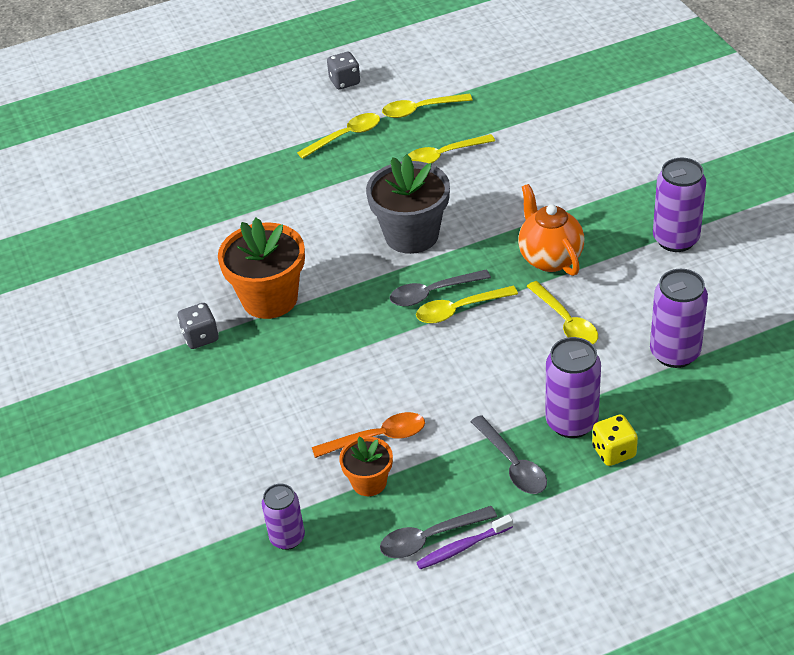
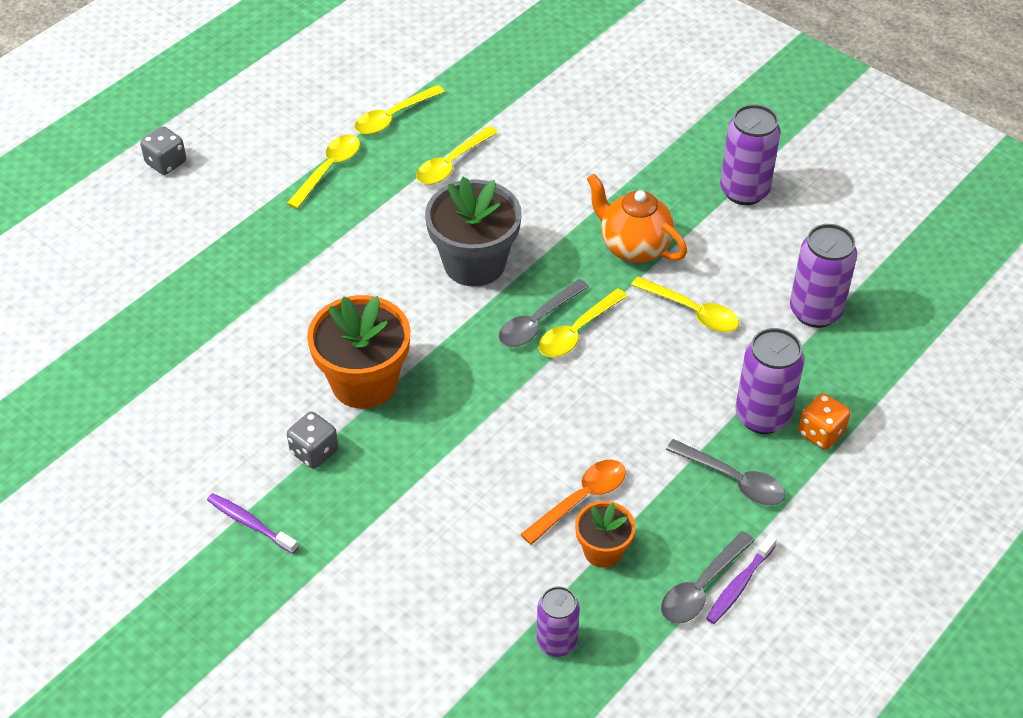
camera: 30 degrees left, 5 degrees up
(122, 373) = (250, 523): none -> purple toothbrush
(344, 82) = (286, 105): grey dice -> grey dice (166, 163)
(613, 452) = (821, 433): yellow dice -> orange dice

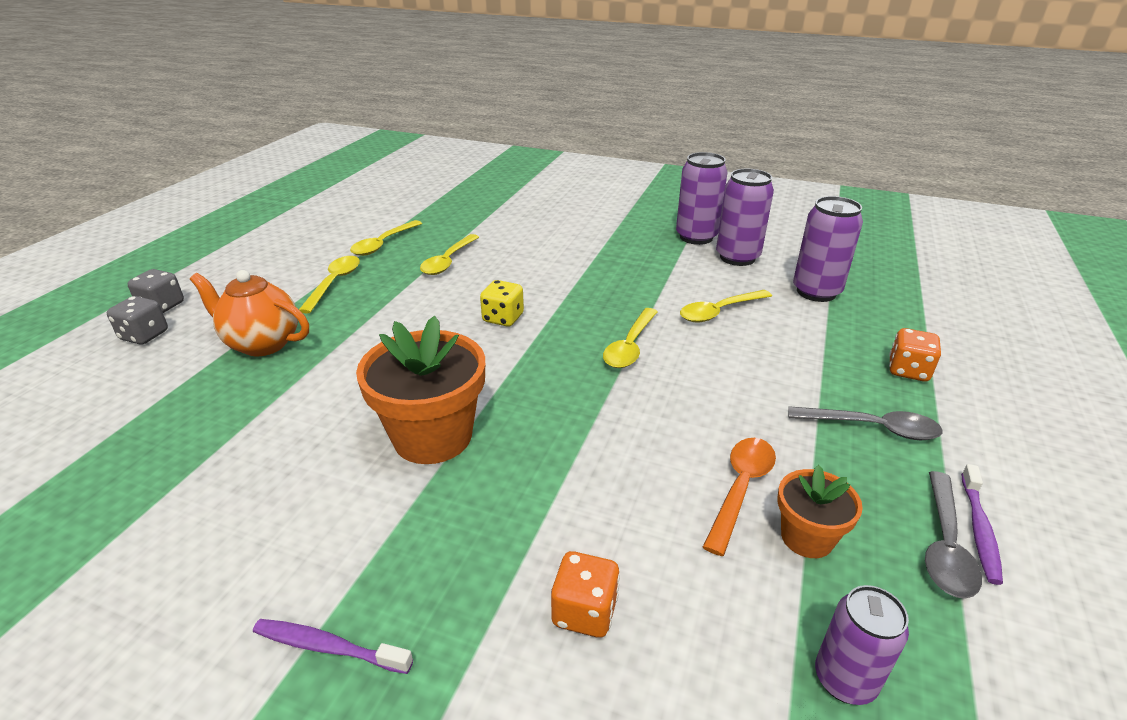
camera: 20 degrees left, 15 degrees down
(314, 452) = (396, 524): grey dice -> grey dice (144, 335)
(416, 552) = (584, 612): none -> orange dice
(474, 263) = (503, 318): grey flower pot -> yellow dice
(538, 322) = (588, 347): grey spoon -> none
(633, 247) = (637, 282): orange teapot -> orange teapot (262, 344)
(692, 311) = (719, 312): yellow spoon -> yellow spoon turned 135 degrees clockwise
(762, 416) = (847, 370): purple can -> purple can (737, 257)

